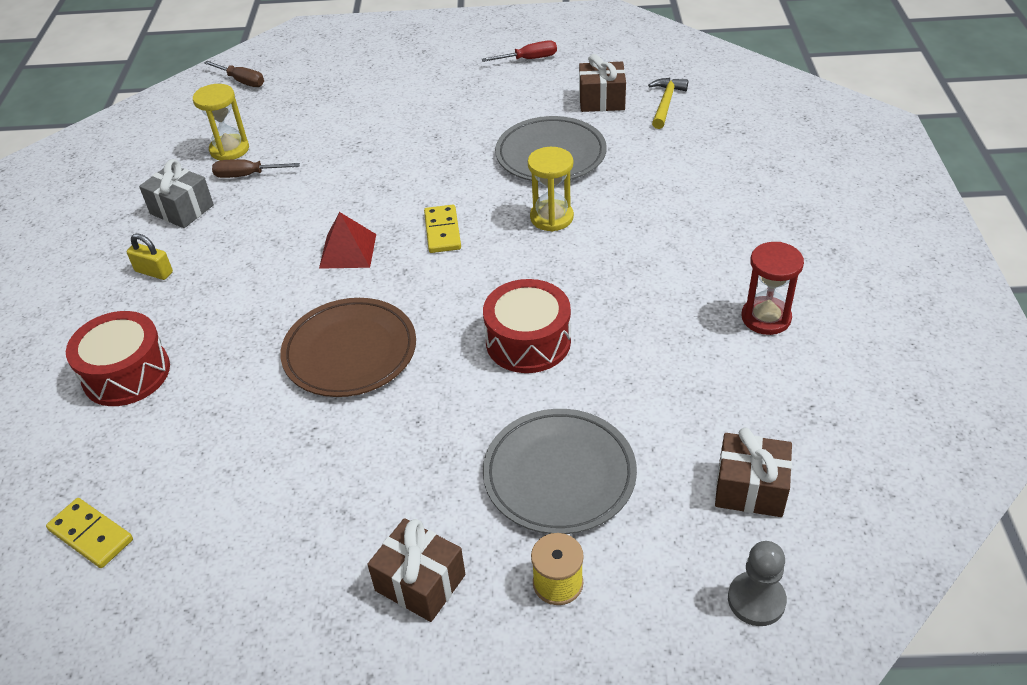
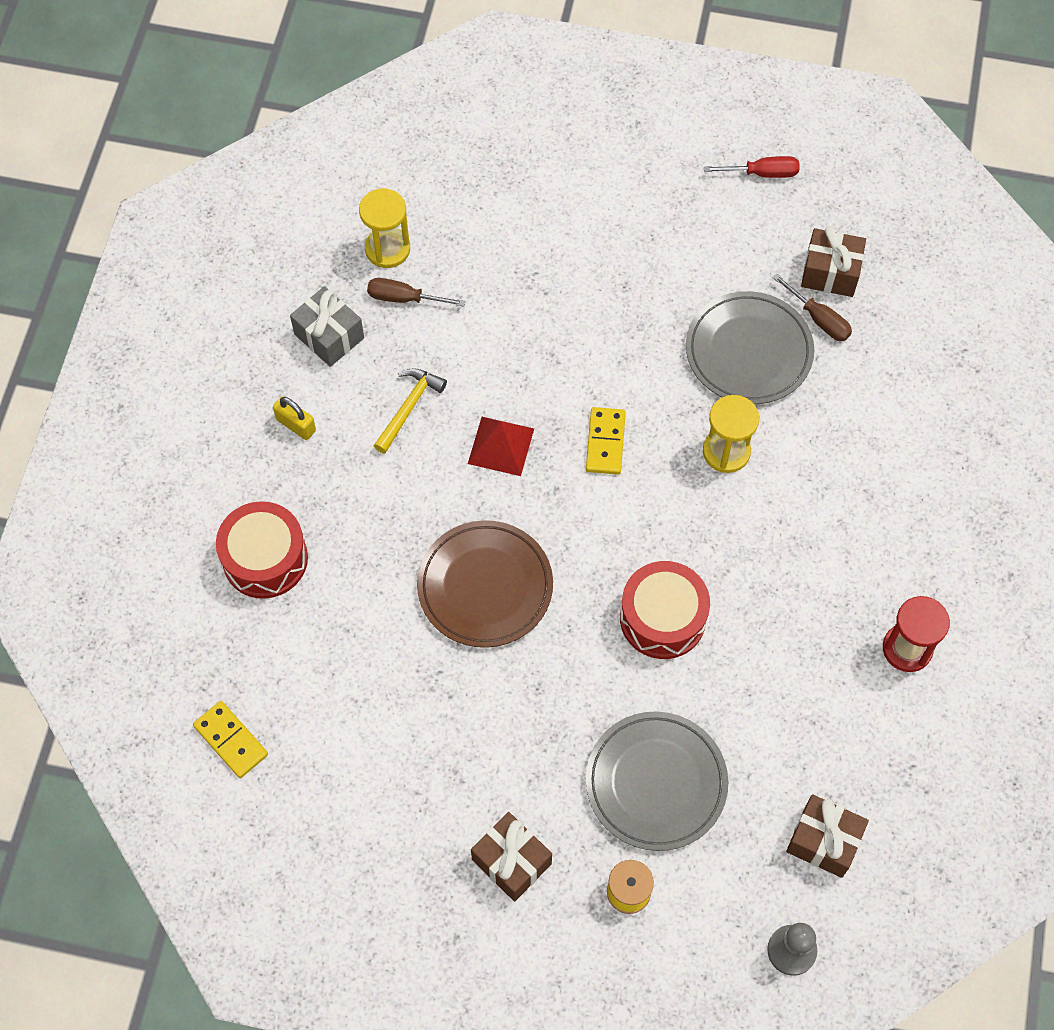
camera: 10 degrees right, 20 degrees up
(241, 81) = (410, 126): brown screwdriver -> brown screwdriver (818, 319)
(665, 103) = (903, 297): yellow hammer -> yellow hammer (408, 408)

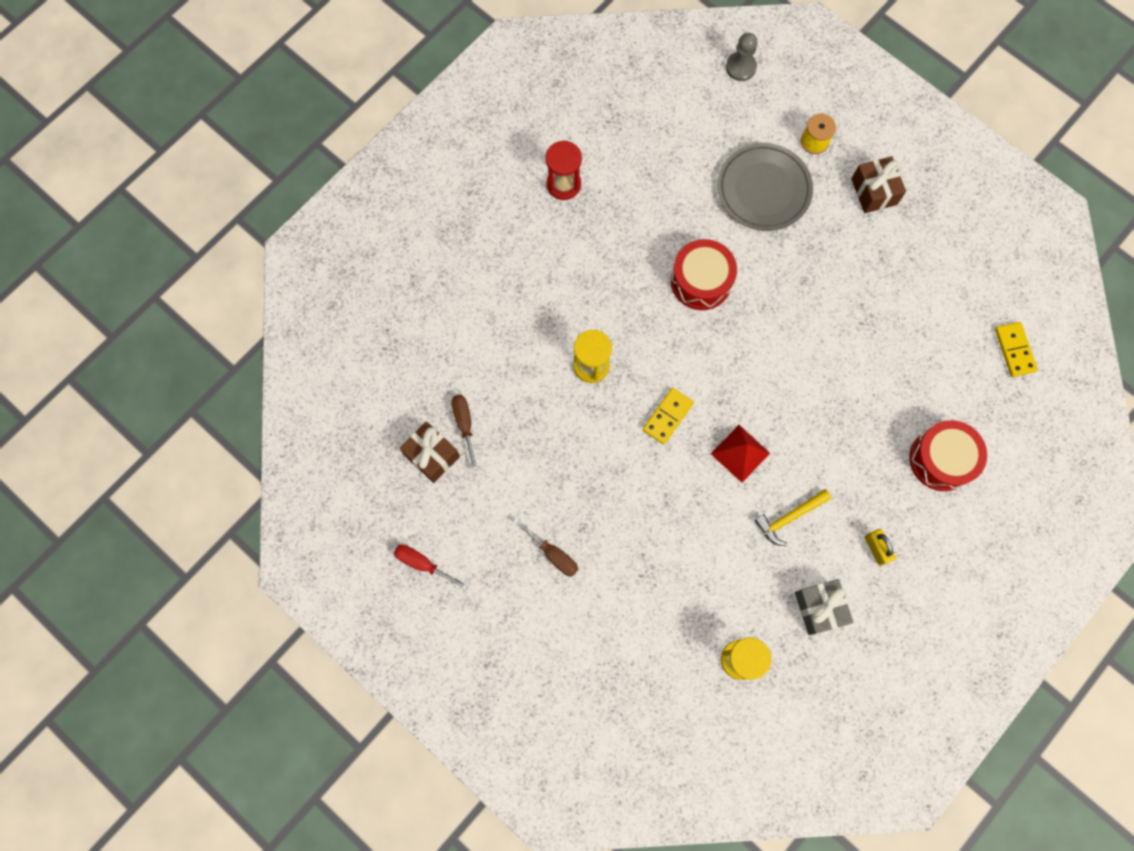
camera: 150 degrees left, 10 degrees up
(404, 298) = (748, 609): brown screwdriver -> brown screwdriver (552, 554)
(485, 586) = (803, 361): brown plate -> none
(748, 351) = (529, 428): grey plate -> none
(823, 841) = (686, 110): brown gift -> none

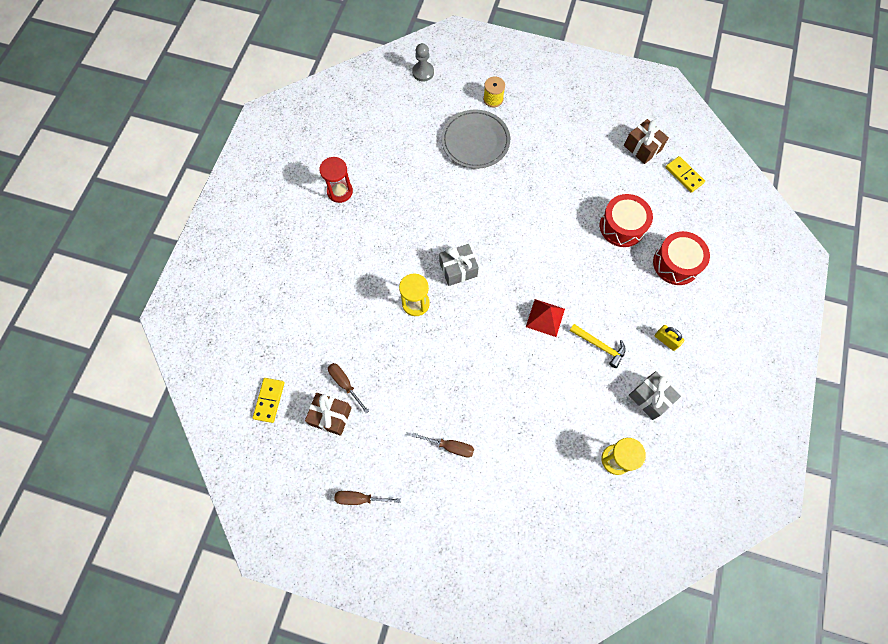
camera: 25 degrees left, 5 degrees down
(423, 564) = (360, 498): red screwdriver -> brown screwdriver
(662, 346) = (458, 269): none -> grey gift
(668, 416) = (484, 315): yellow domino -> yellow domino (269, 400)
(701, 281) = (463, 216): red drum -> red drum (622, 226)
(789, 517) = (599, 346): yellow hammer -> yellow hammer turned 90 degrees counterclockwise
(874, 191) = (546, 114): brown gift -> brown gift (642, 148)

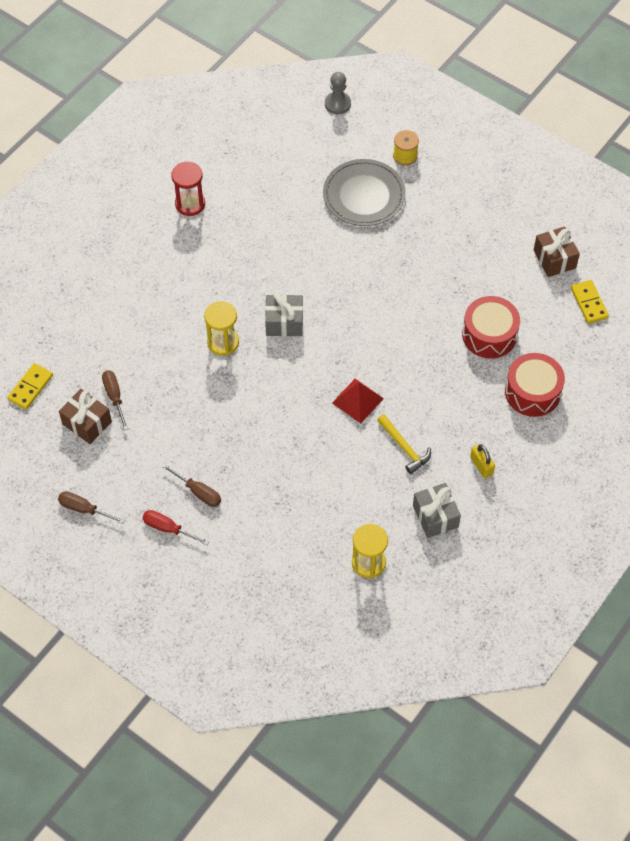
camera: 20 degrees right, 10 degrees down
(439, 490) = (168, 529): none -> red screwdriver

